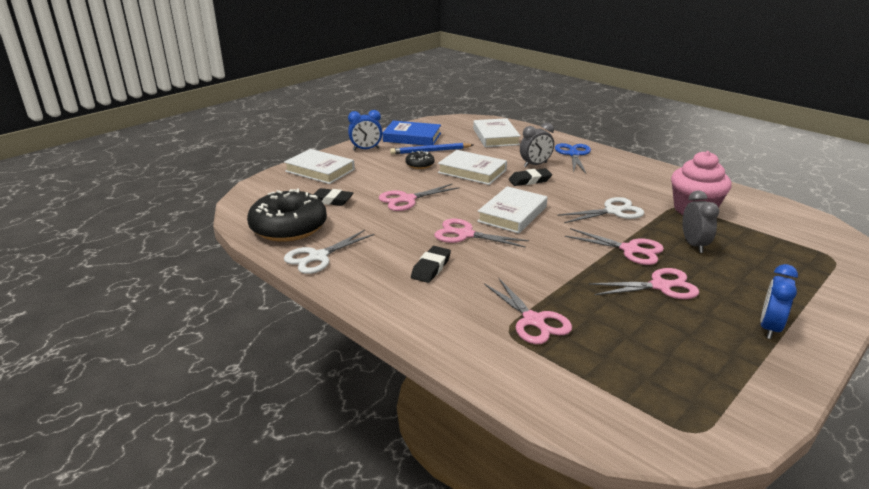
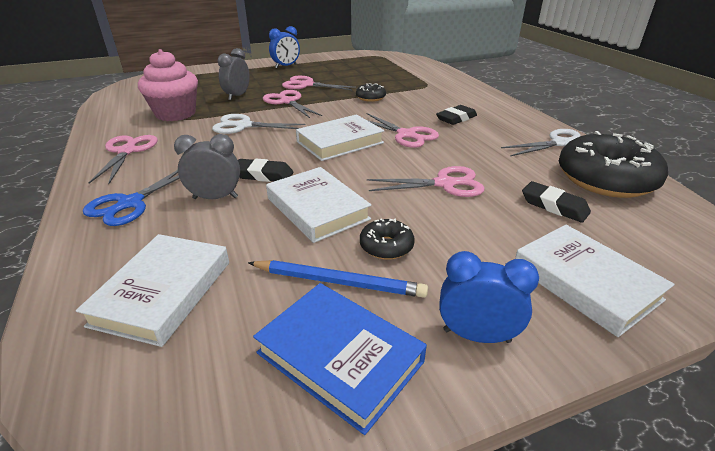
camera: 155 degrees left, 5 degrees up
(533, 321) = (407, 86): pink scissors -> pink scissors (127, 151)
(553, 280) = (370, 98): none -> black donut

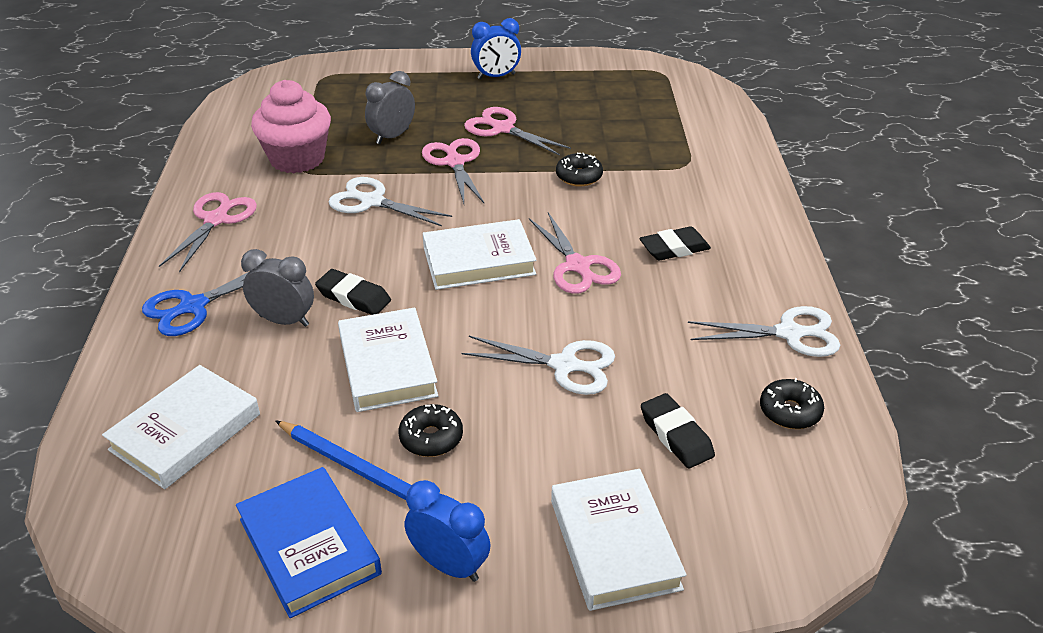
camera: 20 degrees right, 5 degrees up
(445, 184) = (565, 365): pink scissors -> white scissors
(605, 179) = (790, 411): black donut -> black donut, size x0.46

